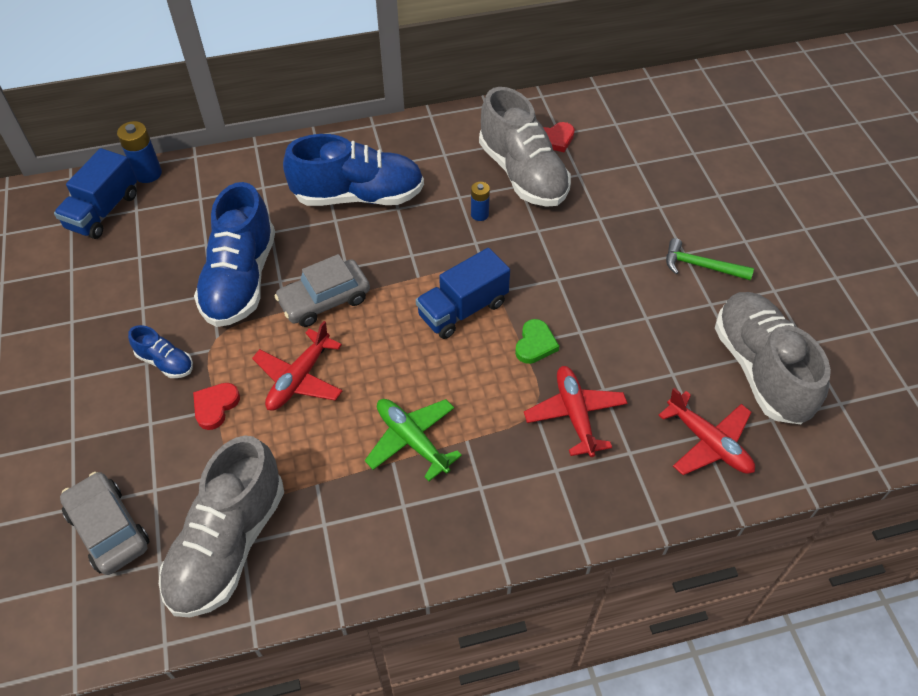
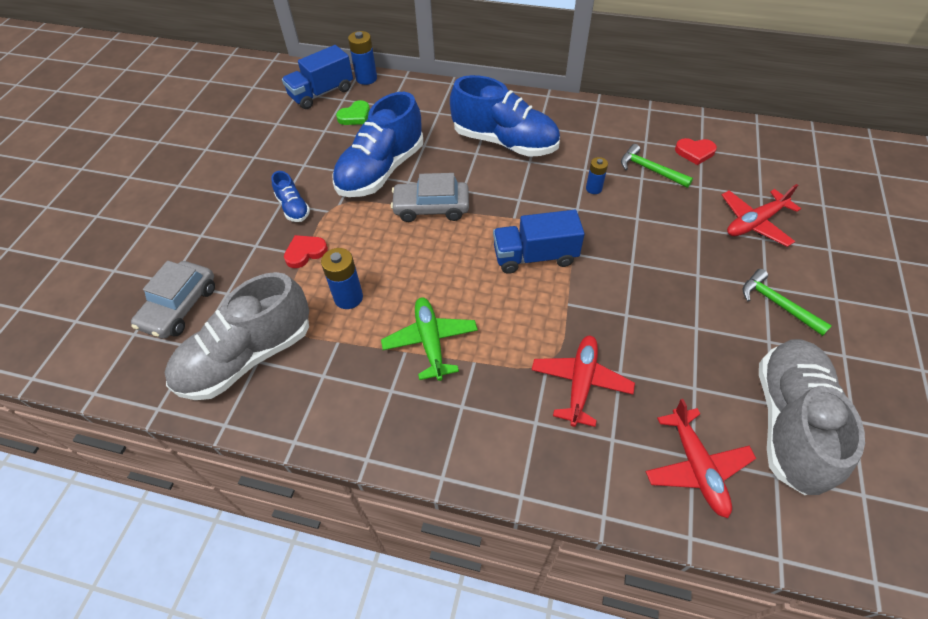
camera: 30 degrees right, 0 degrees up
(109, 529) = (180, 307): grey car -> grey car turned 150 degrees counterclockwise
(297, 434) = (348, 297): none -> blue battery
(299, 378) = (376, 257): red plane -> red plane (754, 223)
(522, 174) = (650, 170): grey shoe -> green hammer
(535, 344) = (580, 309): green heart -> green heart (355, 116)

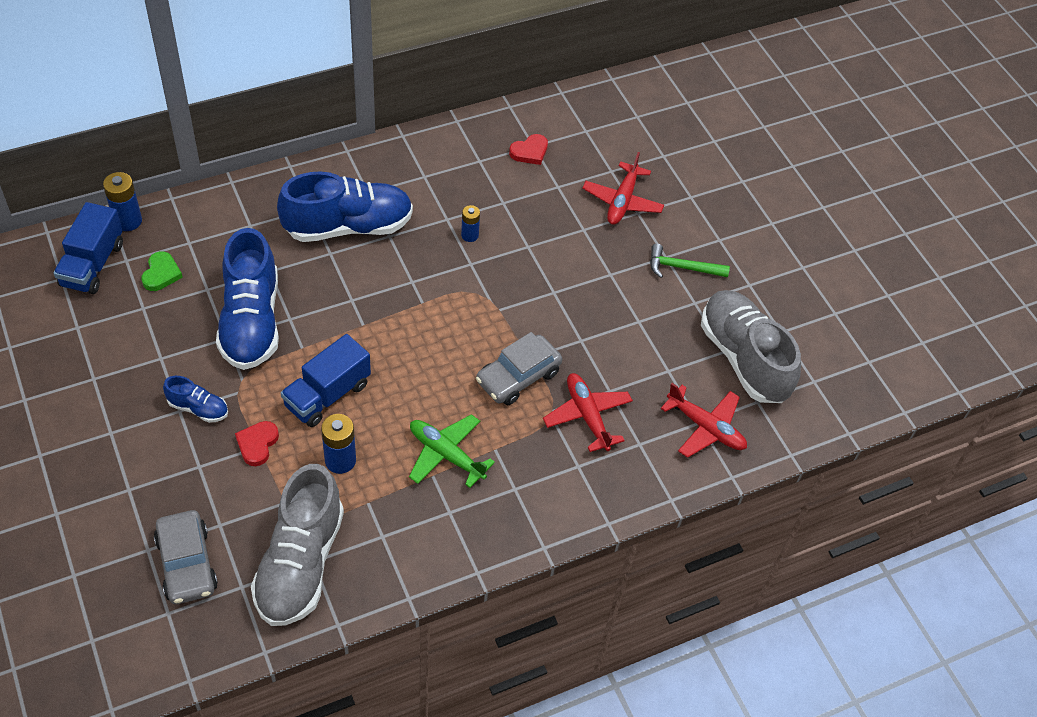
camera: 45 degrees left, 0 degrees up
(431, 208) = (337, 334): grey car -> grey car (518, 377)
(535, 256) = (470, 330): blue truck -> blue truck (327, 395)
(650, 170) = (504, 190): green hammer -> none

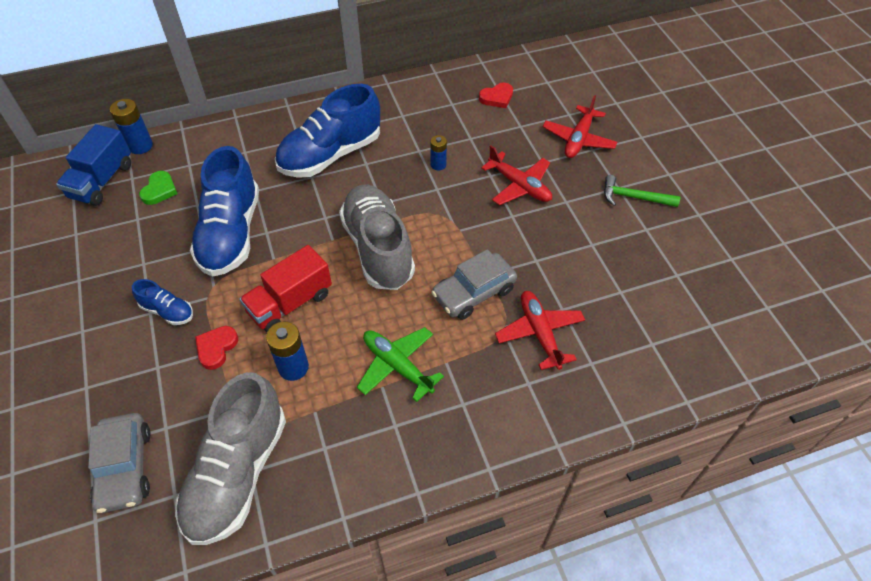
camera: 10 degrees right, 0 degrees up
(327, 395) = (290, 303): blue truck -> red truck
(348, 226) = (330, 155): blue shoe -> blue shoe turned 150 degrees clockwise
(705, 428) = (659, 349): red plane -> red plane (519, 186)
(744, 358) = (695, 282): grey shoe -> grey shoe (378, 248)

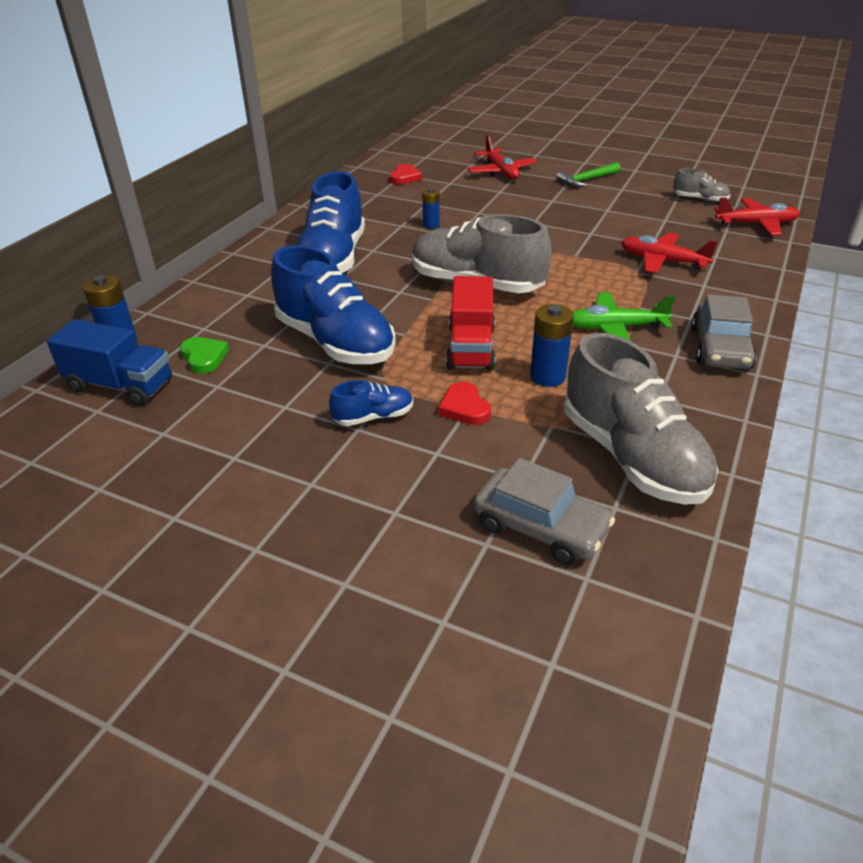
camera: 45 degrees left, 15 degrees down
(102, 181) = (120, 385): blue truck -> blue truck turned 45 degrees counterclockwise
(474, 292) = (586, 267): grey car -> grey car (720, 348)
(519, 186) = (508, 208): red plane -> red plane (756, 224)
(694, 292) = (699, 199): none -> grey shoe

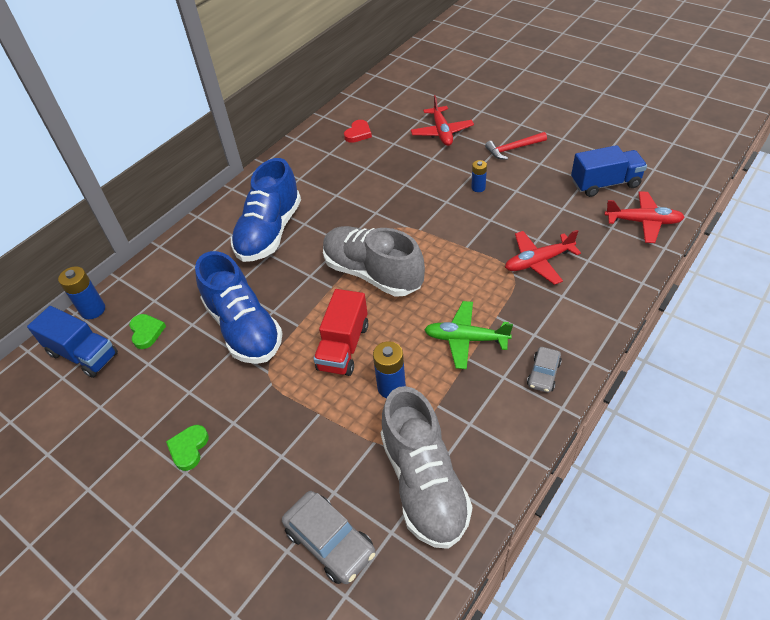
camera: 15 degrees right, 10 degrees up
(307, 460) = (189, 448): none -> green heart
(373, 417) = (248, 412): blue shoe -> none
(431, 225) = (360, 196): blue battery -> blue battery (478, 188)
(464, 407) = (316, 412): red heart -> none
(587, 180) = (513, 149): green hammer -> red hammer
(662, 261) = (538, 262): red plane -> red plane turned 60 degrees counterclockwise
(699, 199) = (605, 184): grey shoe -> blue truck
(720, 348) = (543, 374): grey car -> grey car, size x0.60

